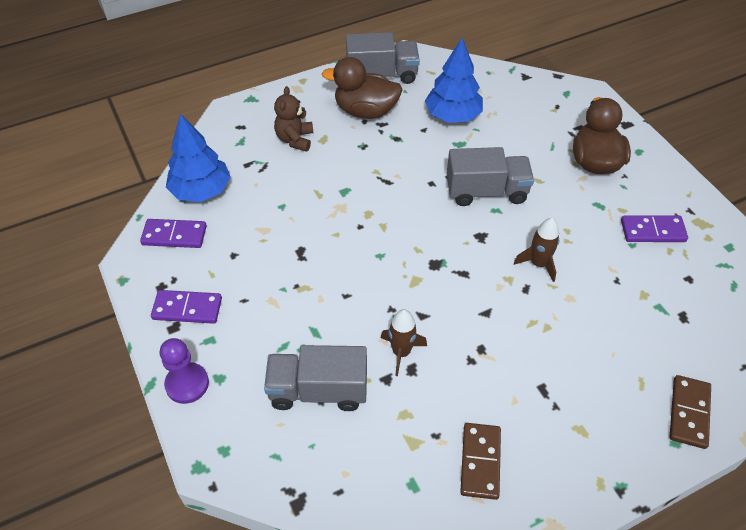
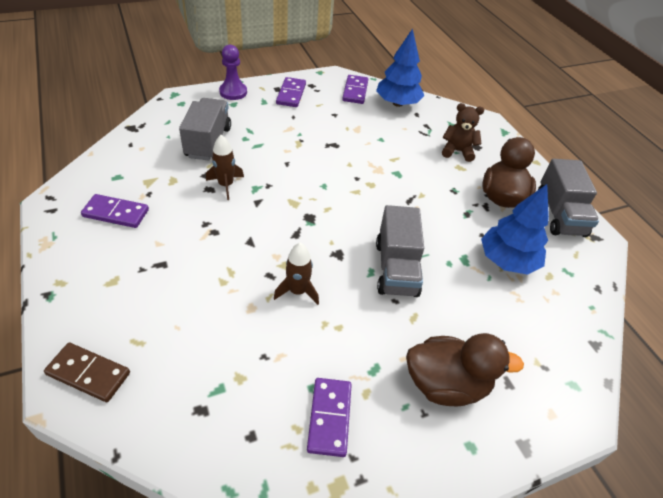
camera: 90 degrees right, 5 degrees down
(480, 462) = (116, 213): brown domino -> purple domino

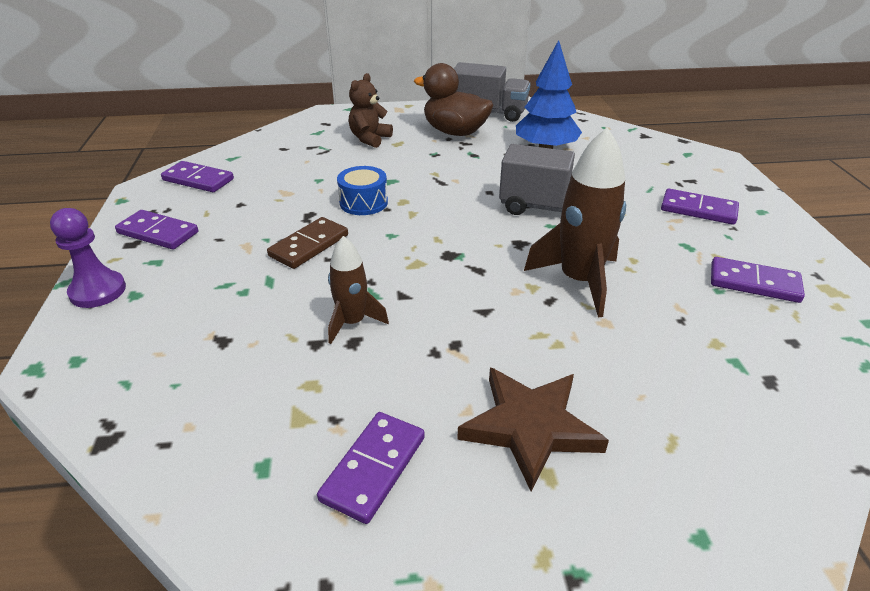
camera: 70 degrees left, 10 degrees down
(89, 373) = (739, 503): brown domino -> brown domino (309, 245)
(146, 272) = (530, 427): none -> brown star
(208, 142) = (228, 333): grey truck -> none
(297, 291) = (579, 281): brown rocket -> brown rocket, size x1.70
(359, 165) = (363, 202): none -> blue drum
(397, 103) = (252, 156): blue tree -> none
(446, 384) = (698, 210): brown duck -> purple domino

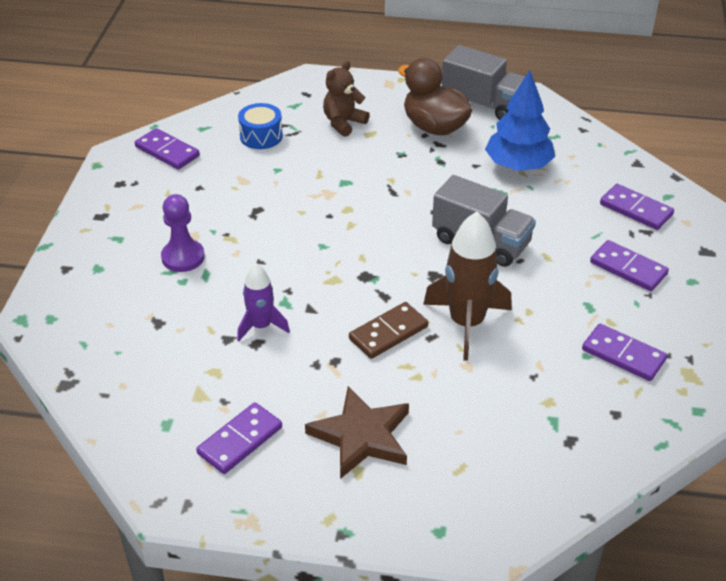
camera: 15 degrees right, 5 degrees up
(98, 291) = (70, 259): purple pawn -> purple pawn (183, 257)
(158, 233) = (124, 208): purple domino -> purple domino (636, 209)
(309, 245) = (247, 244): brown domino -> brown domino (388, 333)
(352, 322) = (261, 326): brown rocket -> purple rocket
(363, 202) = (310, 205): blue drum -> blue drum (261, 136)

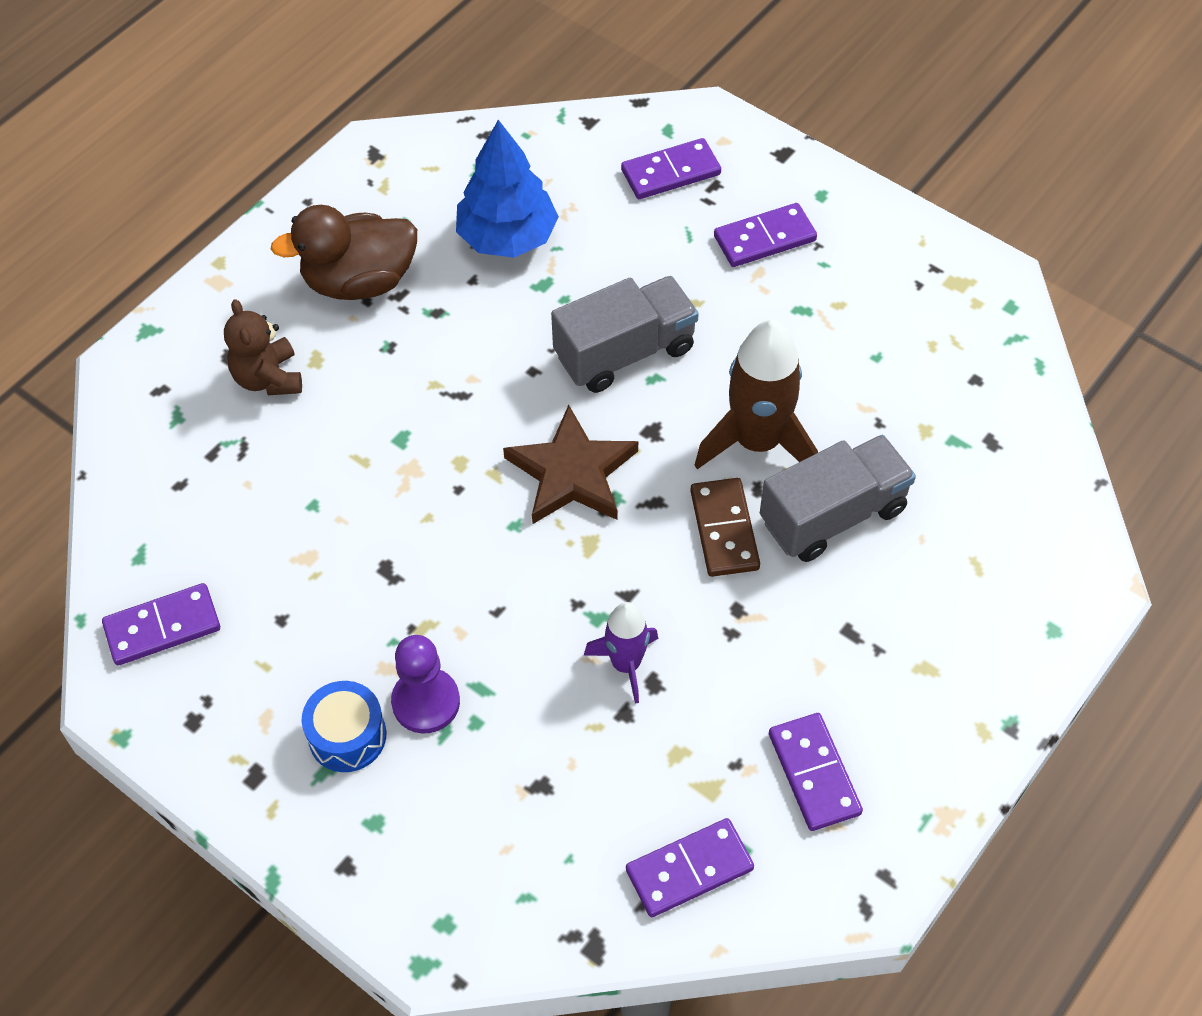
camera: 60 degrees left, 15 degrees up
(261, 136) = (220, 491): blue drum -> blue drum (347, 736)
(361, 436) = (877, 639): brown star -> brown star (572, 473)
(484, 103) = (351, 202): grey truck -> grey truck (832, 515)
(623, 355) = (896, 322): purple domino -> purple domino (689, 869)

